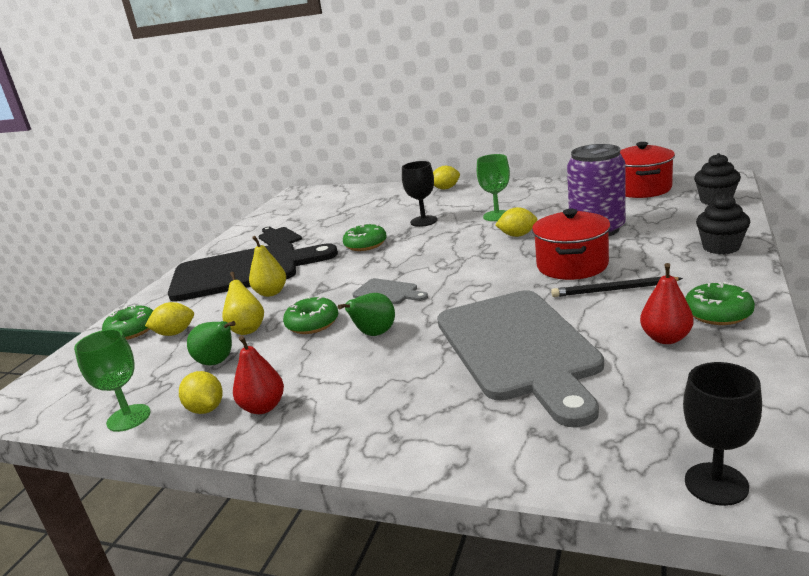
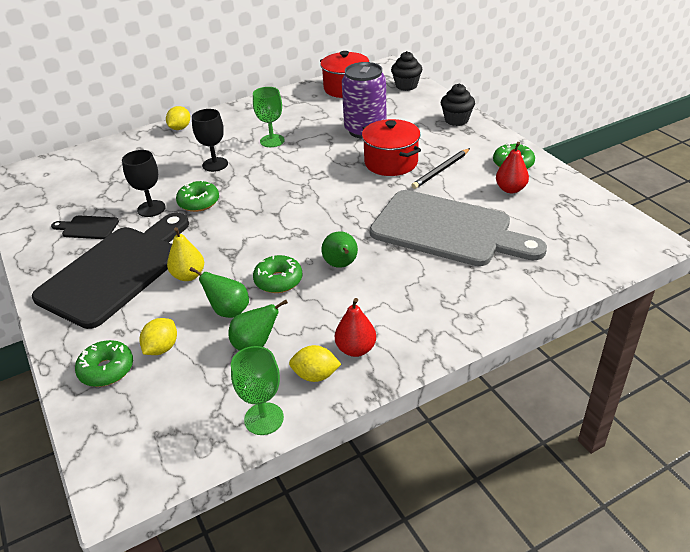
camera: 50 degrees left, 15 degrees up
(247, 329) = (228, 311): yellow pear -> green pear
(388, 292) = (294, 232): grey cutting board -> none
(517, 235) = (316, 152): yellow lemon -> none
(716, 484) = (628, 251): black goblet -> black goblet (151, 208)

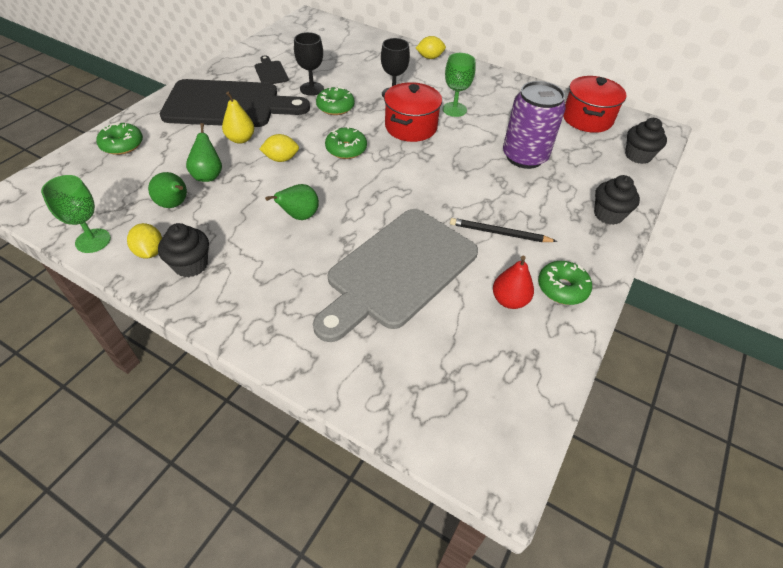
camera: 55 degrees right, 10 degrees up
(162, 348) = (153, 160): yellow lemon -> yellow lemon (281, 159)
(278, 280) = (258, 187): green donut -> green donut (346, 149)
(356, 349) = (191, 265): red pear -> black cupcake
(391, 162) = (483, 193): red pot -> red pot (411, 127)
(448, 230) = (398, 271): grey cutting board -> grey cutting board turned 45 degrees clockwise

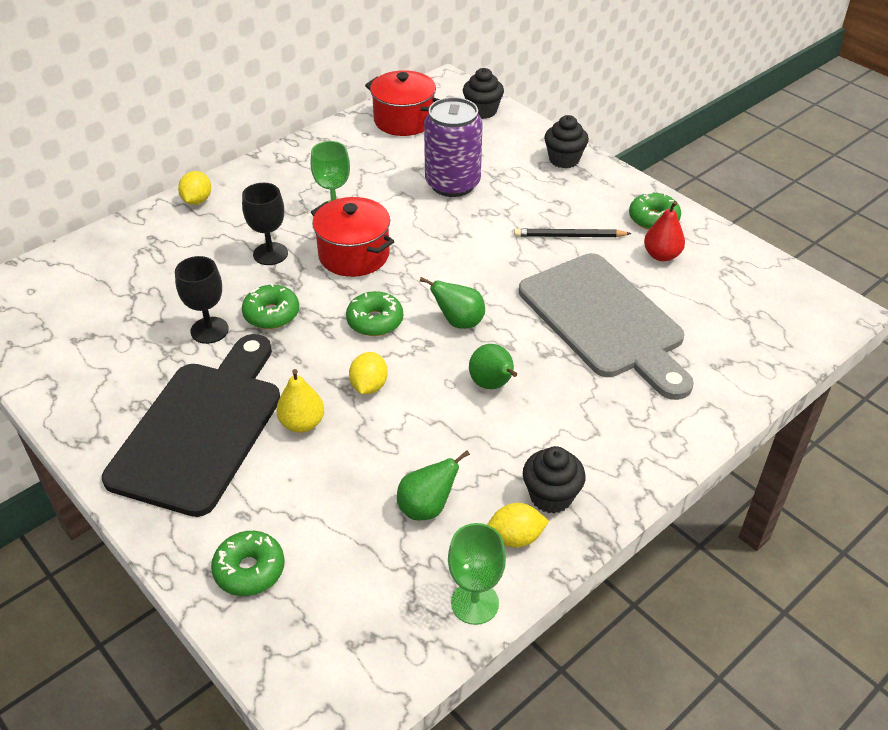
camera: 70 degrees left, 5 degrees down
(208, 175) = (375, 466): green pear -> green pear (459, 322)
(270, 72) = (131, 369): black cutting board -> none
(499, 233) = (569, 236): black pencil -> black pencil turned 60 degrees clockwise

